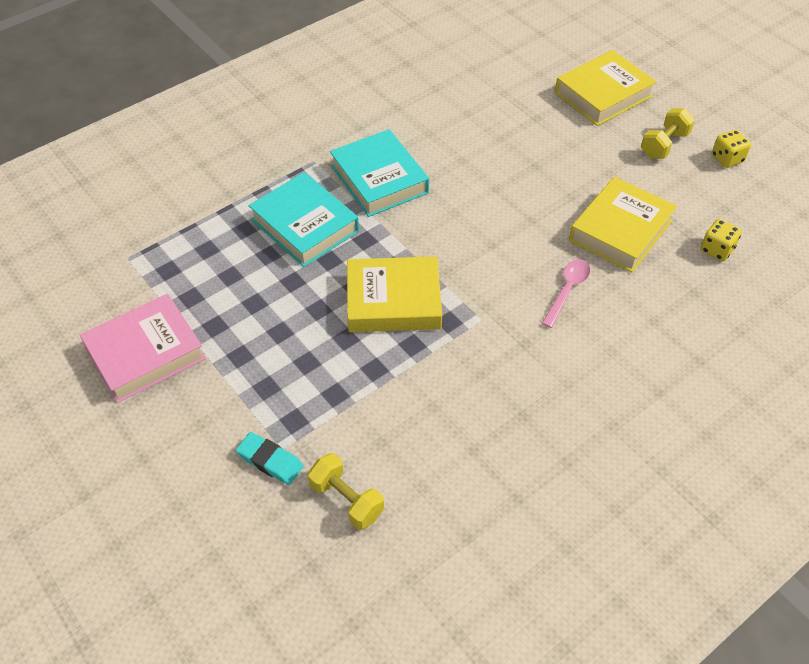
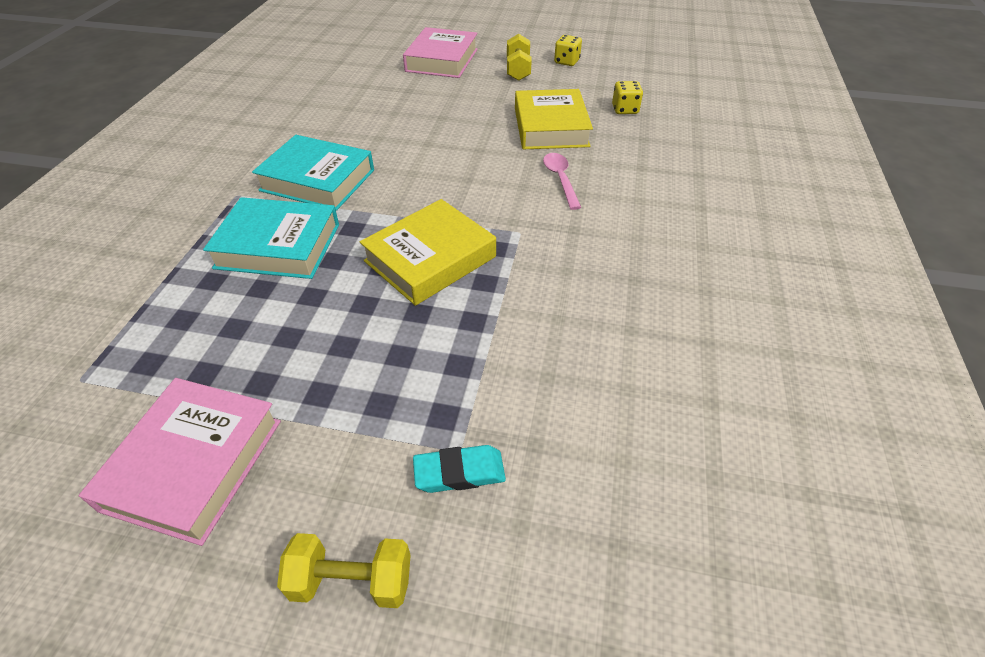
camera: 40 degrees left, 5 degrees down
(346, 500) = (576, 451): yellow dumbbell -> yellow dumbbell (352, 581)
(603, 94) = (442, 60): yellow book -> pink book

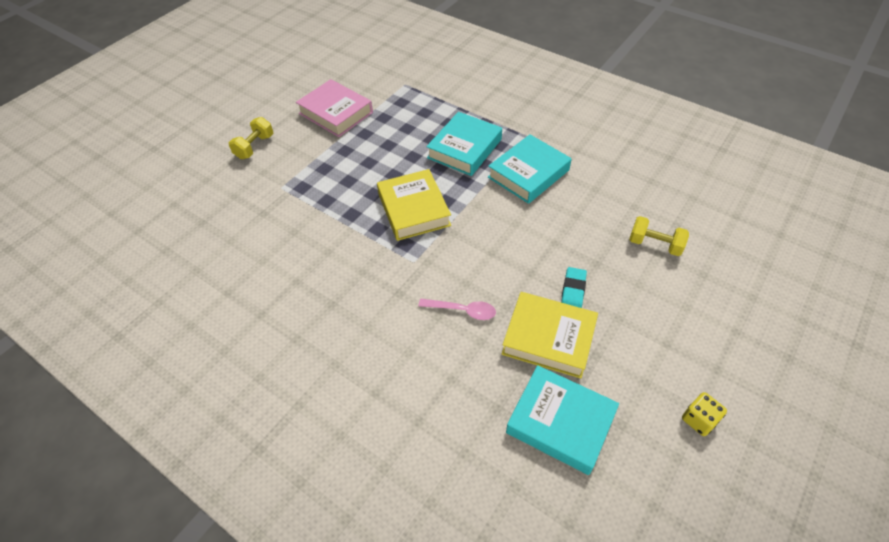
camera: 115 degrees right, 5 degrees up
(442, 60) = (725, 297): pink book -> none
(459, 472) = (271, 185): turquoise eraser -> turquoise eraser (573, 292)
(518, 70) = (684, 358): yellow dumbbell -> yellow dumbbell (655, 244)
(625, 109) = (560, 422): yellow dice -> turquoise book

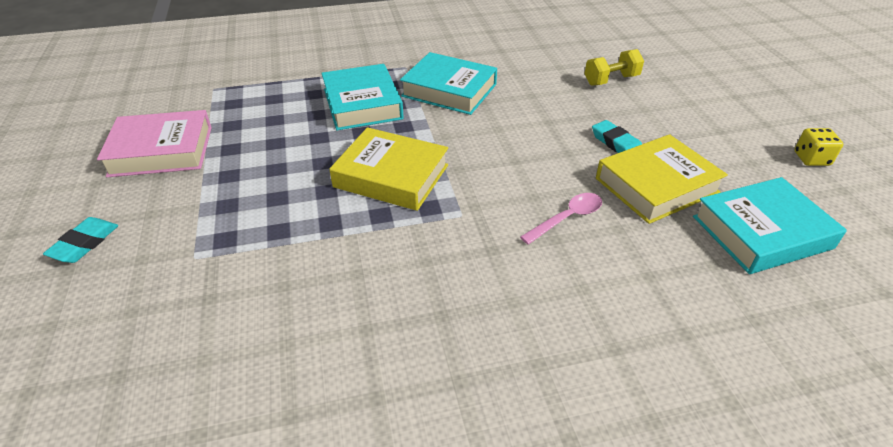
camera: 50 degrees left, 10 degrees down
(254, 147) = (84, 243): yellow dumbbell -> turquoise eraser
(528, 174) = (449, 90): turquoise book -> turquoise book turned 60 degrees counterclockwise

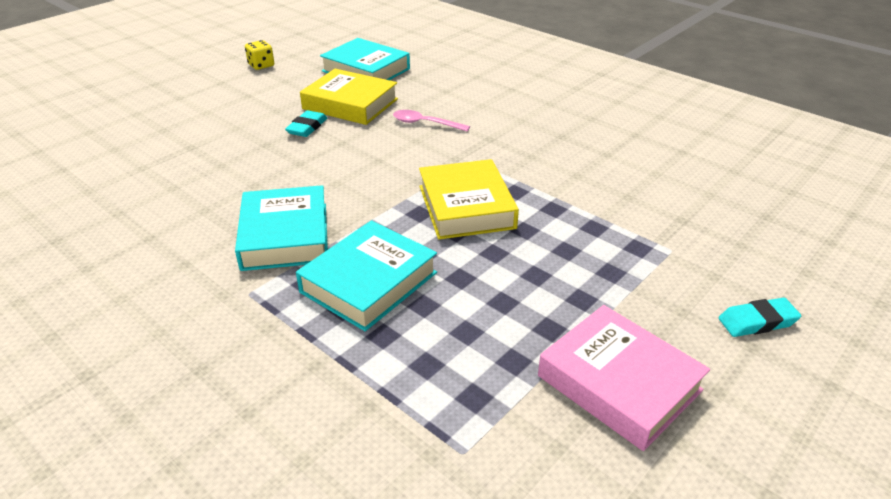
camera: 125 degrees left, 5 degrees down
(611, 80) = (187, 153): yellow dumbbell -> none

